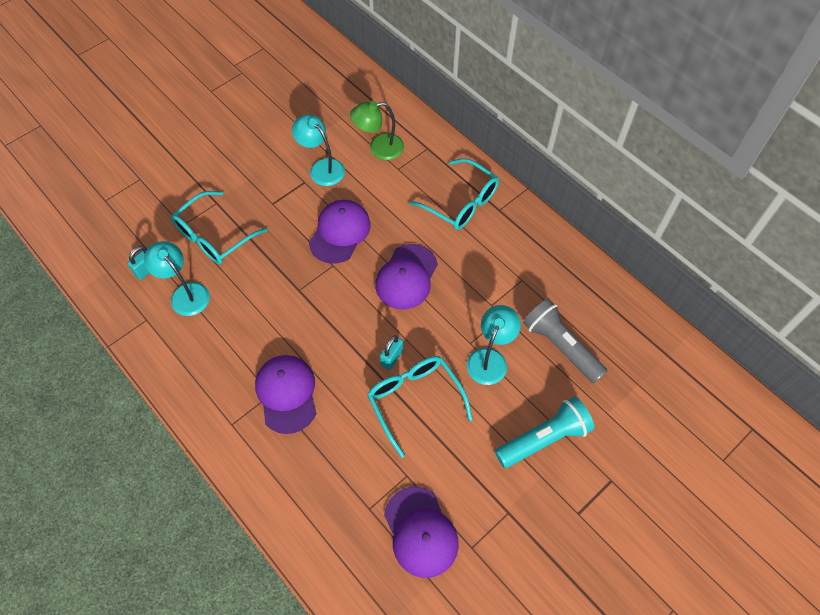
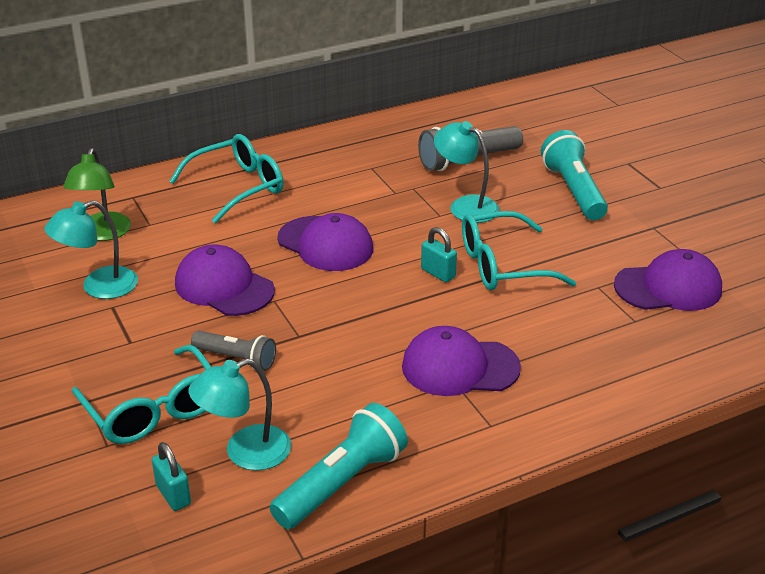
camera: 75 degrees left, 25 degrees down
(167, 350) = (341, 483): none -> turquoise flashlight
(268, 263) = (236, 359): none -> grey flashlight

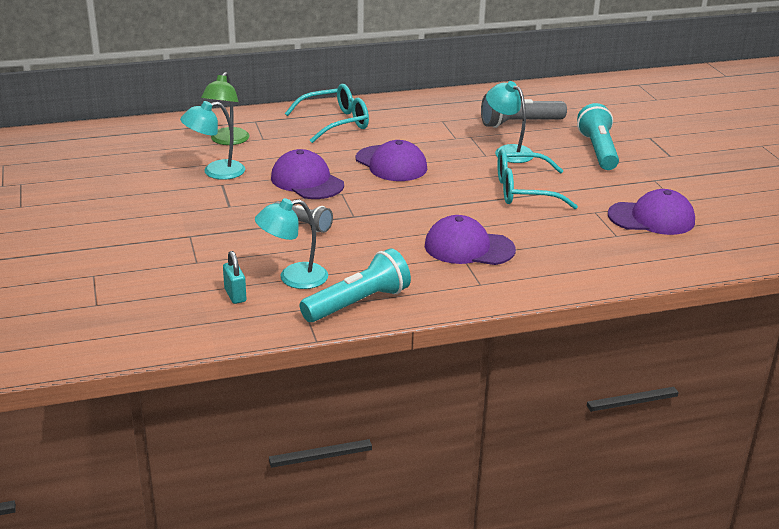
camera: 10 degrees right, 5 degrees down
(153, 409) = (234, 246): turquoise glasses -> none
(438, 273) = (472, 190): turquoise padlock -> none

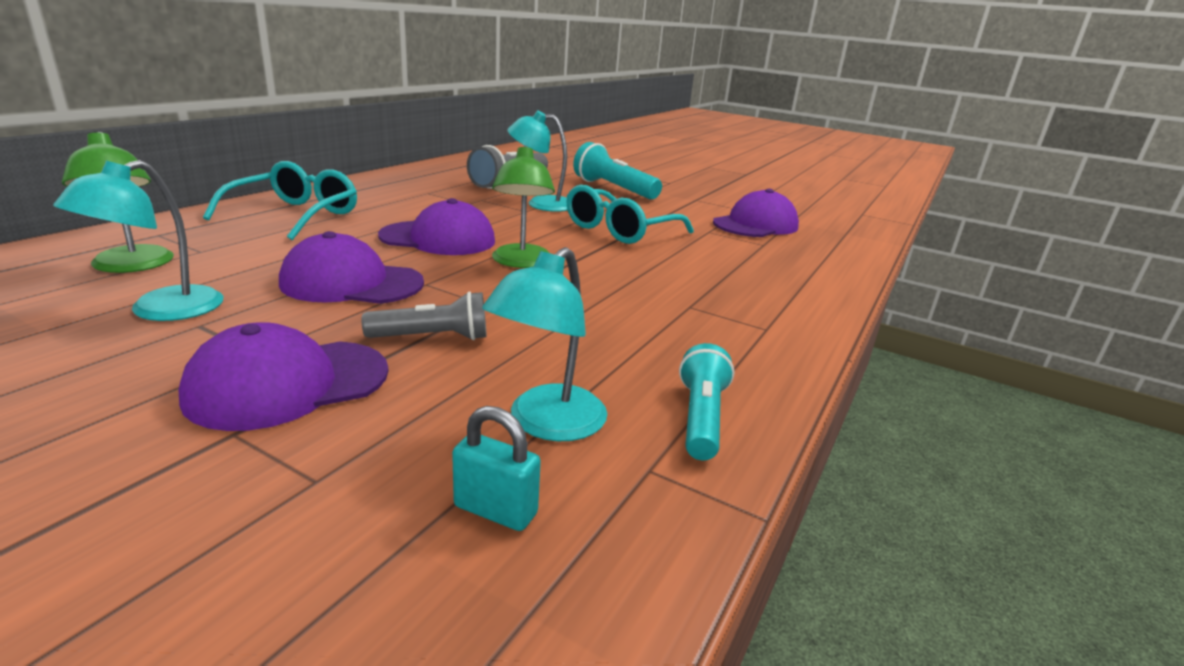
camera: 45 degrees left, 5 degrees down
(358, 303) = (701, 418): turquoise flashlight -> turquoise flashlight, size x0.64
(413, 196) = (521, 262): none -> green lamp
(469, 248) = (678, 295): purple cap -> purple cap (288, 384)

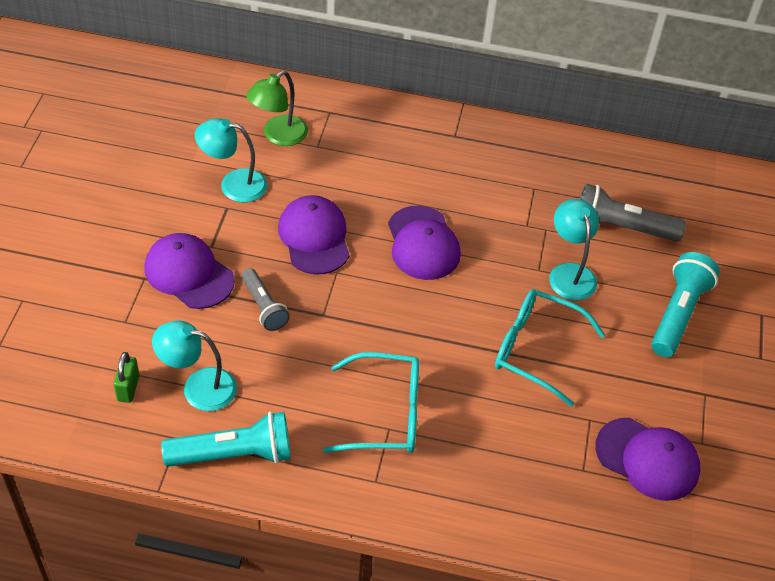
camera: 70 degrees right, 25 degrees up
(295, 215) = (412, 147): turquoise glasses -> turquoise glasses (385, 414)
(495, 510) = (128, 388): turquoise padlock -> green padlock
(521, 262) = (408, 308): green lamp -> none
(701, 418) = (233, 454): turquoise flashlight -> turquoise flashlight, size x1.57

